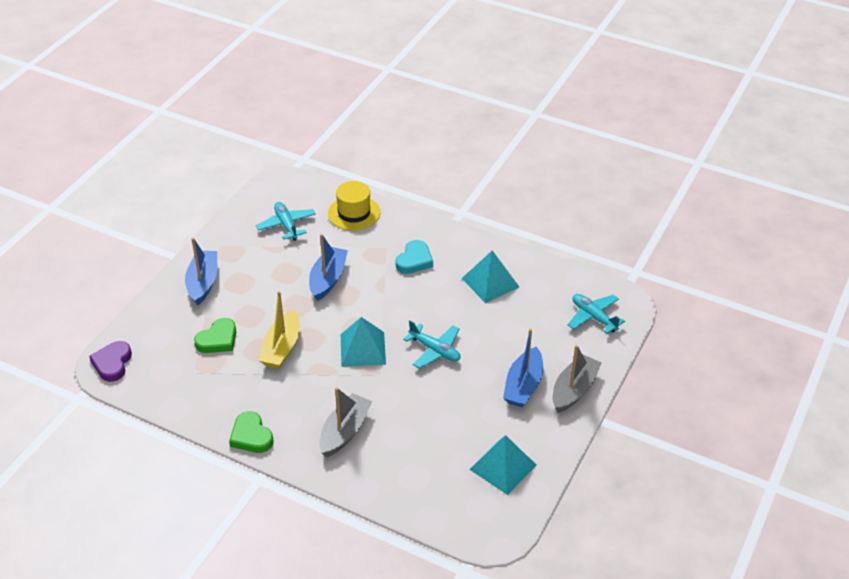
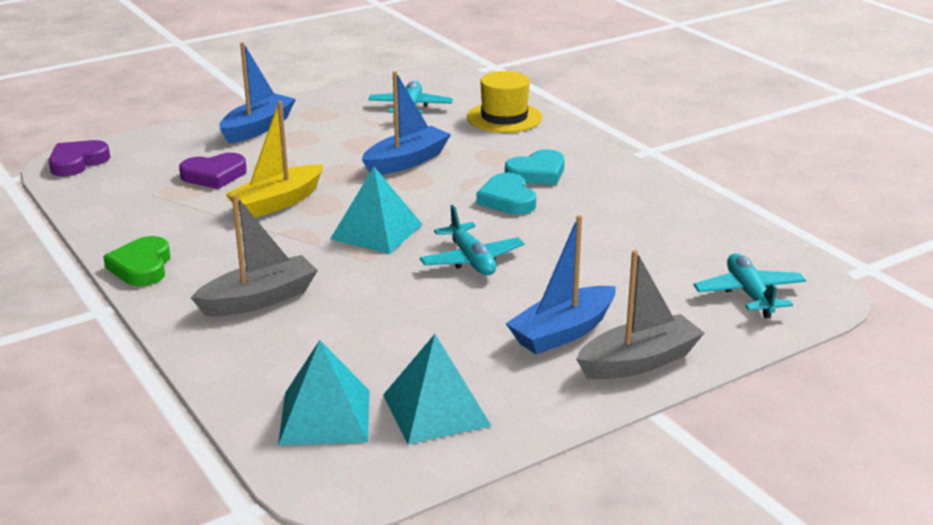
camera: 30 degrees right, 15 degrees down
(218, 339) = (214, 175): green heart -> purple heart
(415, 291) = (507, 199): none -> turquoise heart
(490, 282) = (622, 219): turquoise pyramid -> turquoise pyramid (325, 417)

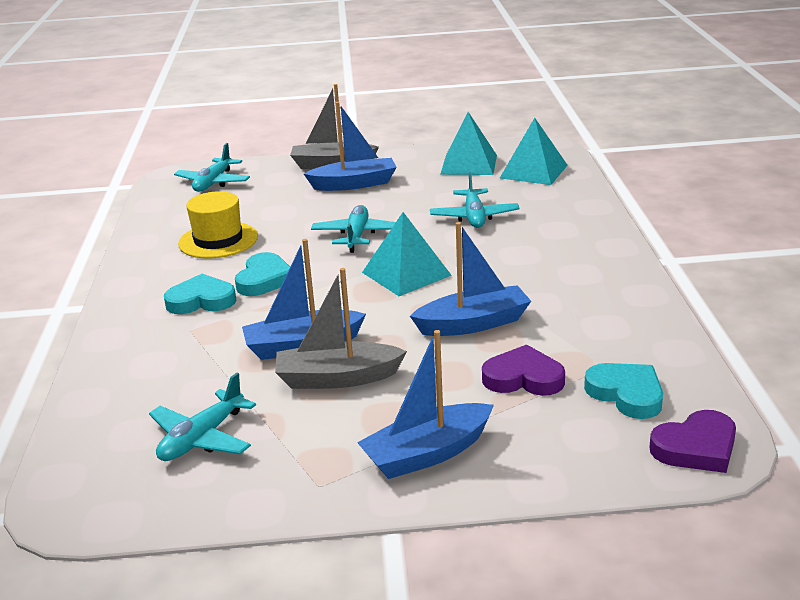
camera: 150 degrees left, 0 degrees up
(130, 181) = (626, 394): none -> turquoise heart
(141, 267) = (629, 283): green heart -> none
(259, 299) = (539, 238): grey boat -> grey boat (337, 378)
(278, 202) = (473, 324): yellow boat -> blue boat
(357, 313) = (474, 217): none -> turquoise plane
(504, 117) = (121, 387): yellow hat -> yellow hat (218, 240)

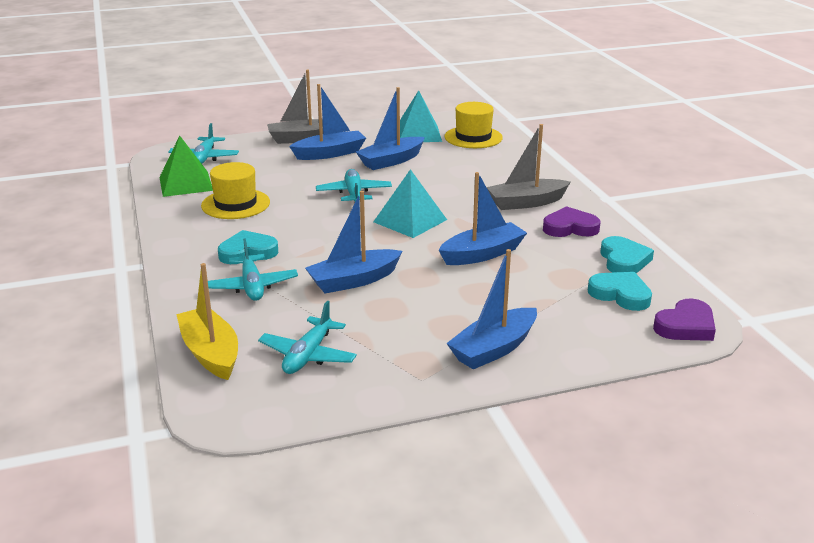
camera: 15 degrees left, 0 degrees up
(96, 424) = (210, 353): none -> yellow boat
(177, 212) = (186, 183): none -> green pyramid
(264, 279) = (293, 232): turquoise heart -> turquoise heart (623, 260)
(337, 378) = (395, 302): grey boat -> grey boat (526, 203)
(420, 196) = (391, 161): none -> blue boat
(474, 217) = (443, 174): turquoise plane -> turquoise plane (252, 286)
(523, 378) = (540, 290): purple heart -> purple heart (570, 227)
(533, 171) = (473, 137): turquoise pyramid -> yellow hat

